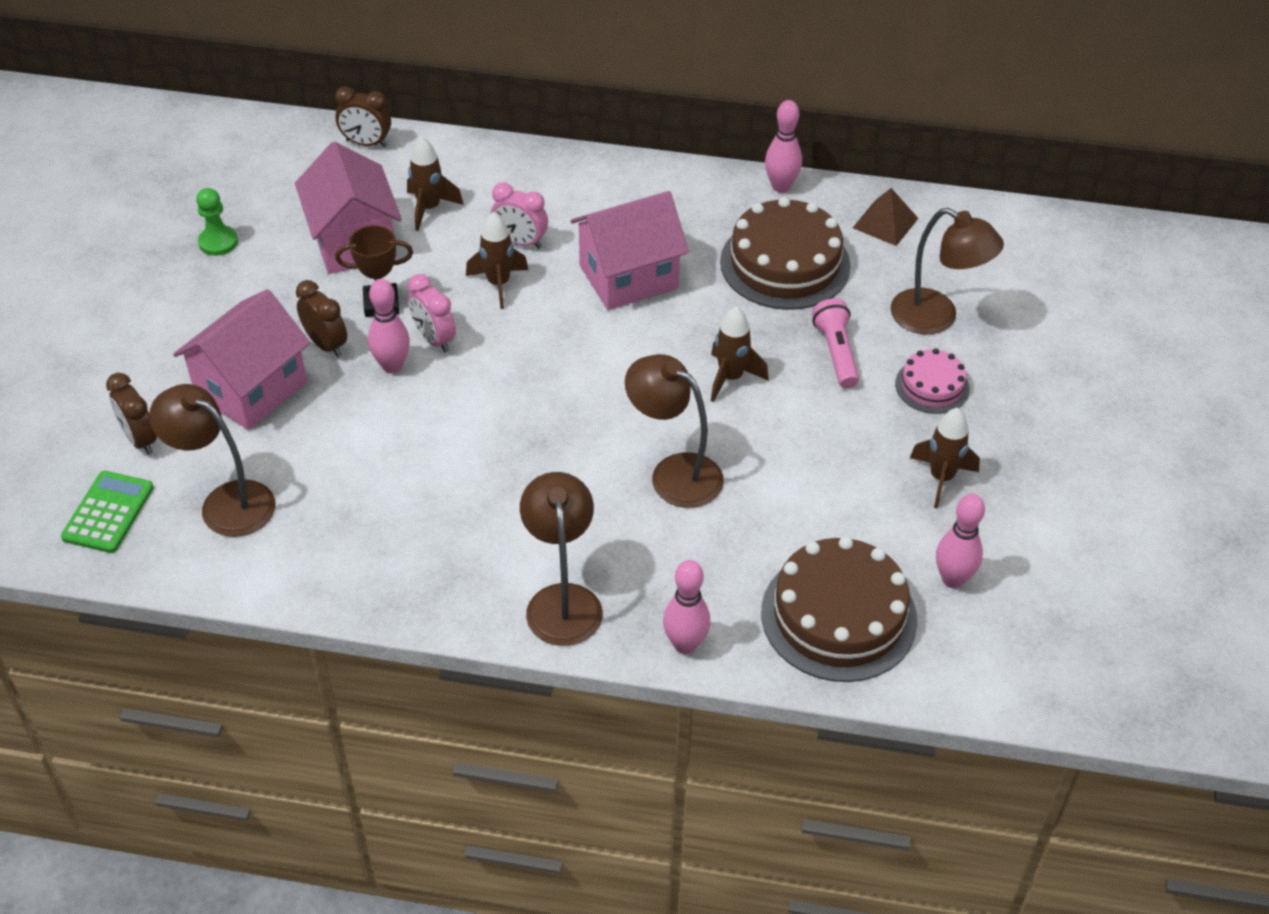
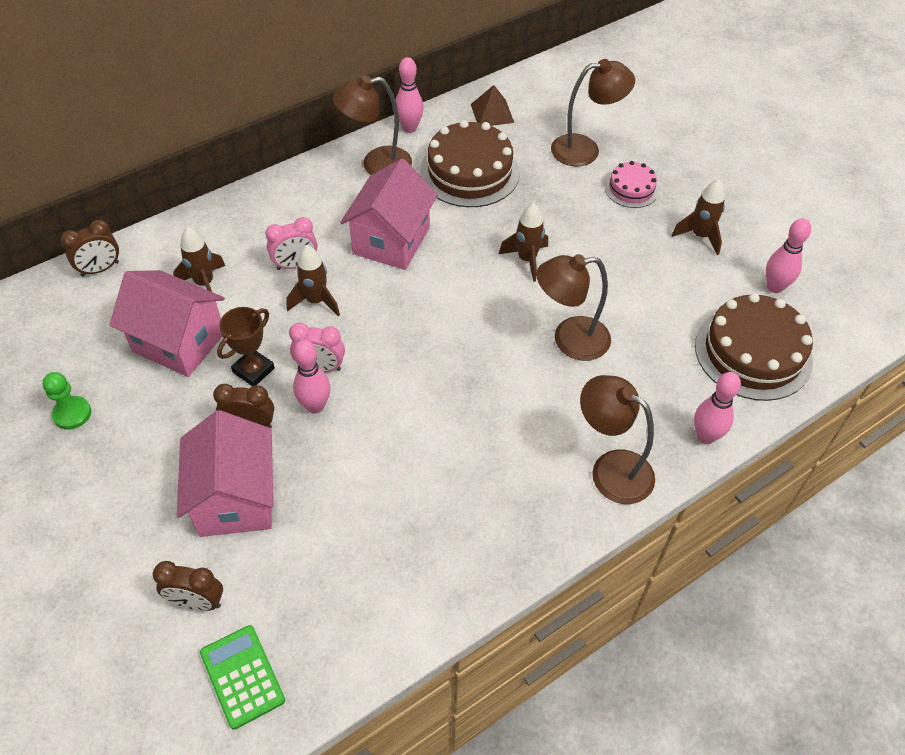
camera: 45 degrees left, 5 degrees up
(225, 502) = (320, 592): brown lamp -> brown lamp (376, 165)
(836, 353) = (562, 205): pink flashlight -> none

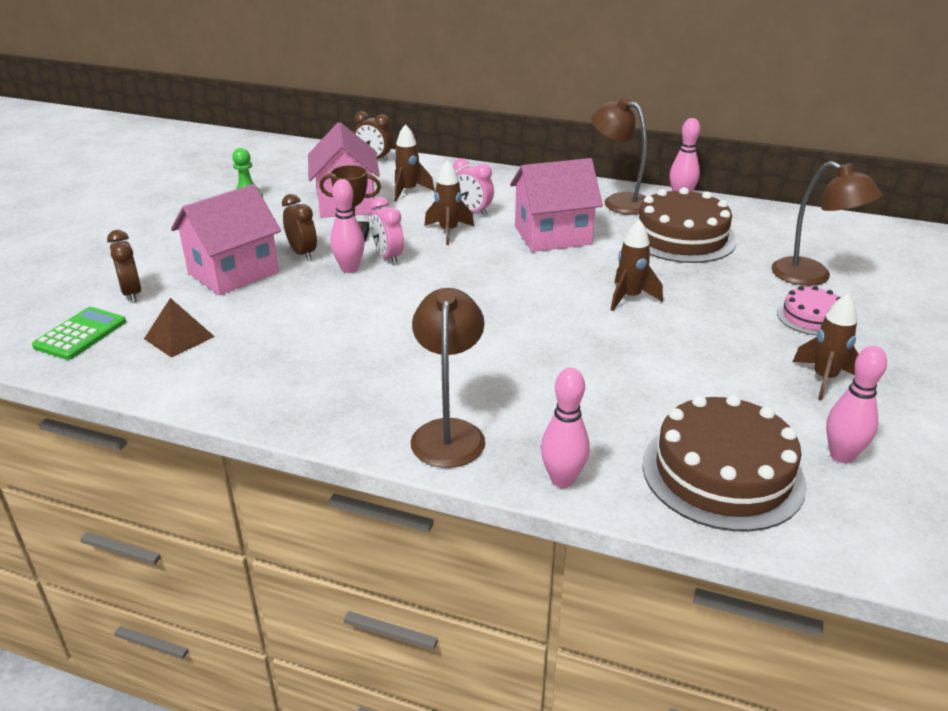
camera: 55 degrees right, 20 degrees down
(492, 113) = (765, 222): brown pyramid -> brown pyramid (179, 337)
(569, 340) = (571, 353): brown lamp -> none

